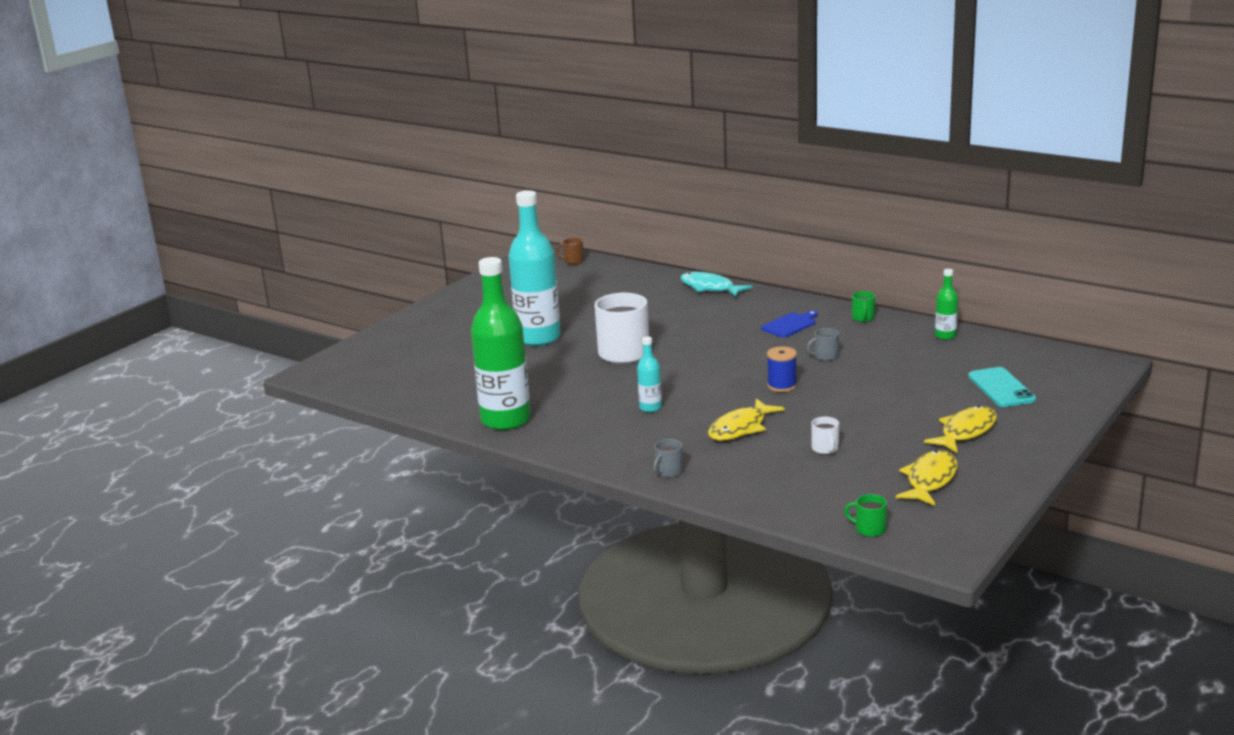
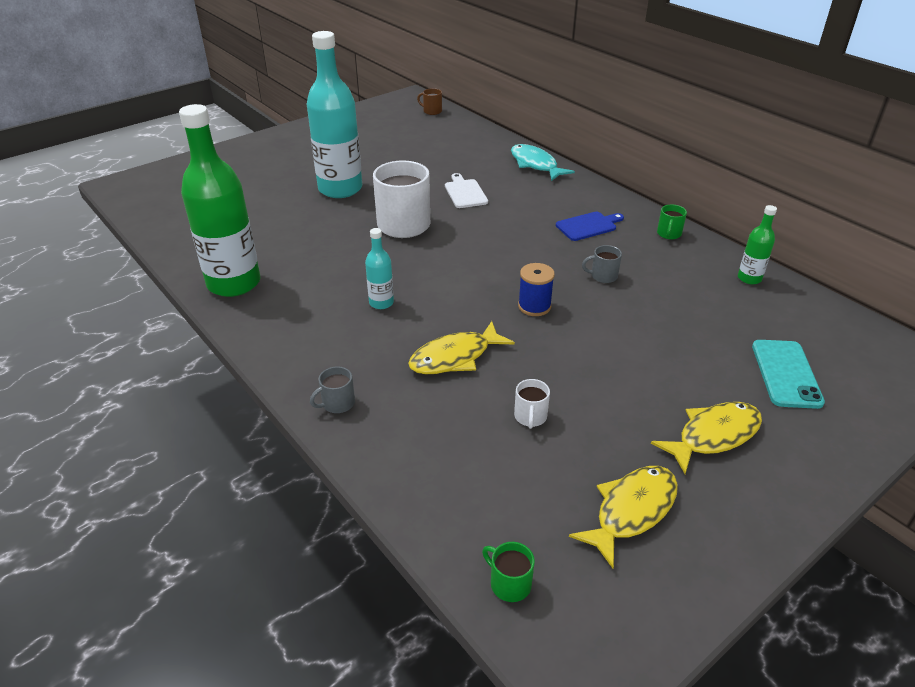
camera: 15 degrees right, 15 degrees up
(660, 320) = (465, 192): none -> white cutting board

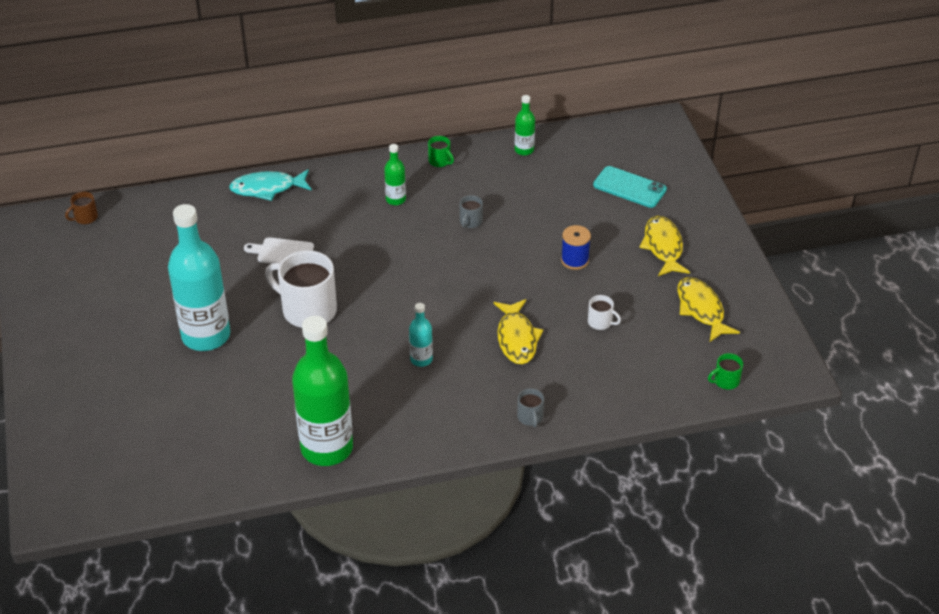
camera: 65 degrees left, 5 degrees up
(534, 306) = (483, 274): blue spool -> blue spool (574, 260)
(588, 226) = (395, 199): blue cutting board -> green bottle

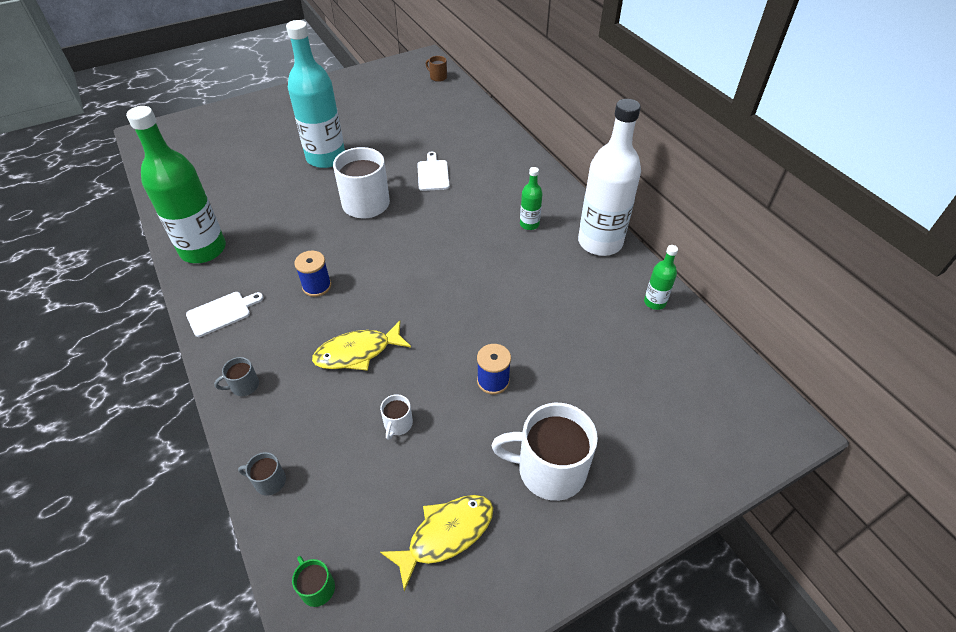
camera: 75 degrees right, 5 degrees up
(267, 188) = (508, 148): turquoise fish -> none
(421, 359) = (317, 286): turquoise bottle -> blue spool
(431, 432) = (222, 313): none -> white cutting board
(440, 161) = (600, 242): green mug -> white bottle
(470, 222) = (520, 282): grey mug -> grey mug (269, 481)
(629, 187) = (643, 413): turquoise phone -> none
(663, 247) = (549, 469): yellow fish -> white mug

